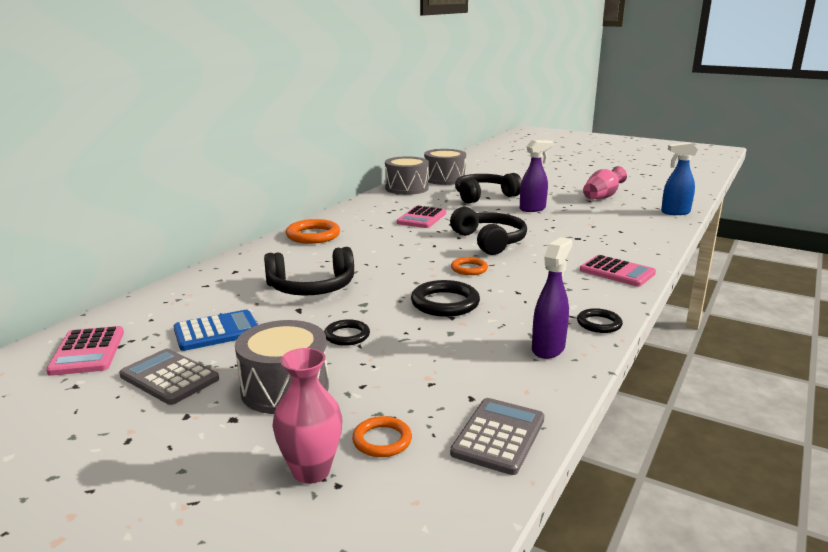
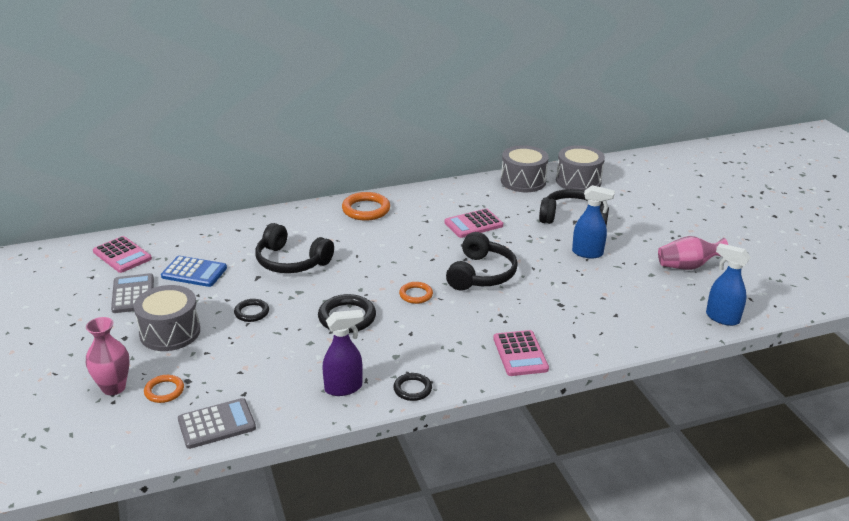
camera: 40 degrees right, 10 degrees up
(87, 352) = (122, 255): pink calculator -> pink calculator turned 75 degrees counterclockwise
(533, 209) = (588, 253): purple spray bottle -> blue spray bottle

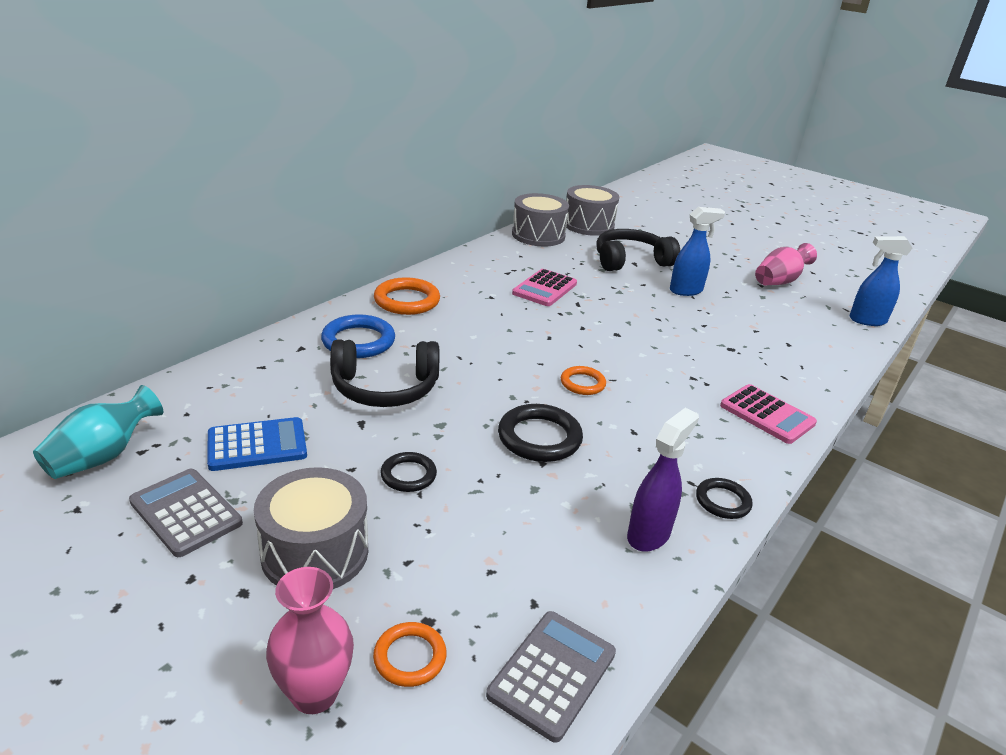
camera: 35 degrees left, 0 degrees up
(122, 255) = (103, 456): pink calculator -> turquoise vase
(307, 229) = (358, 341): none -> blue ring
(481, 274) = (619, 339): black headphones -> none

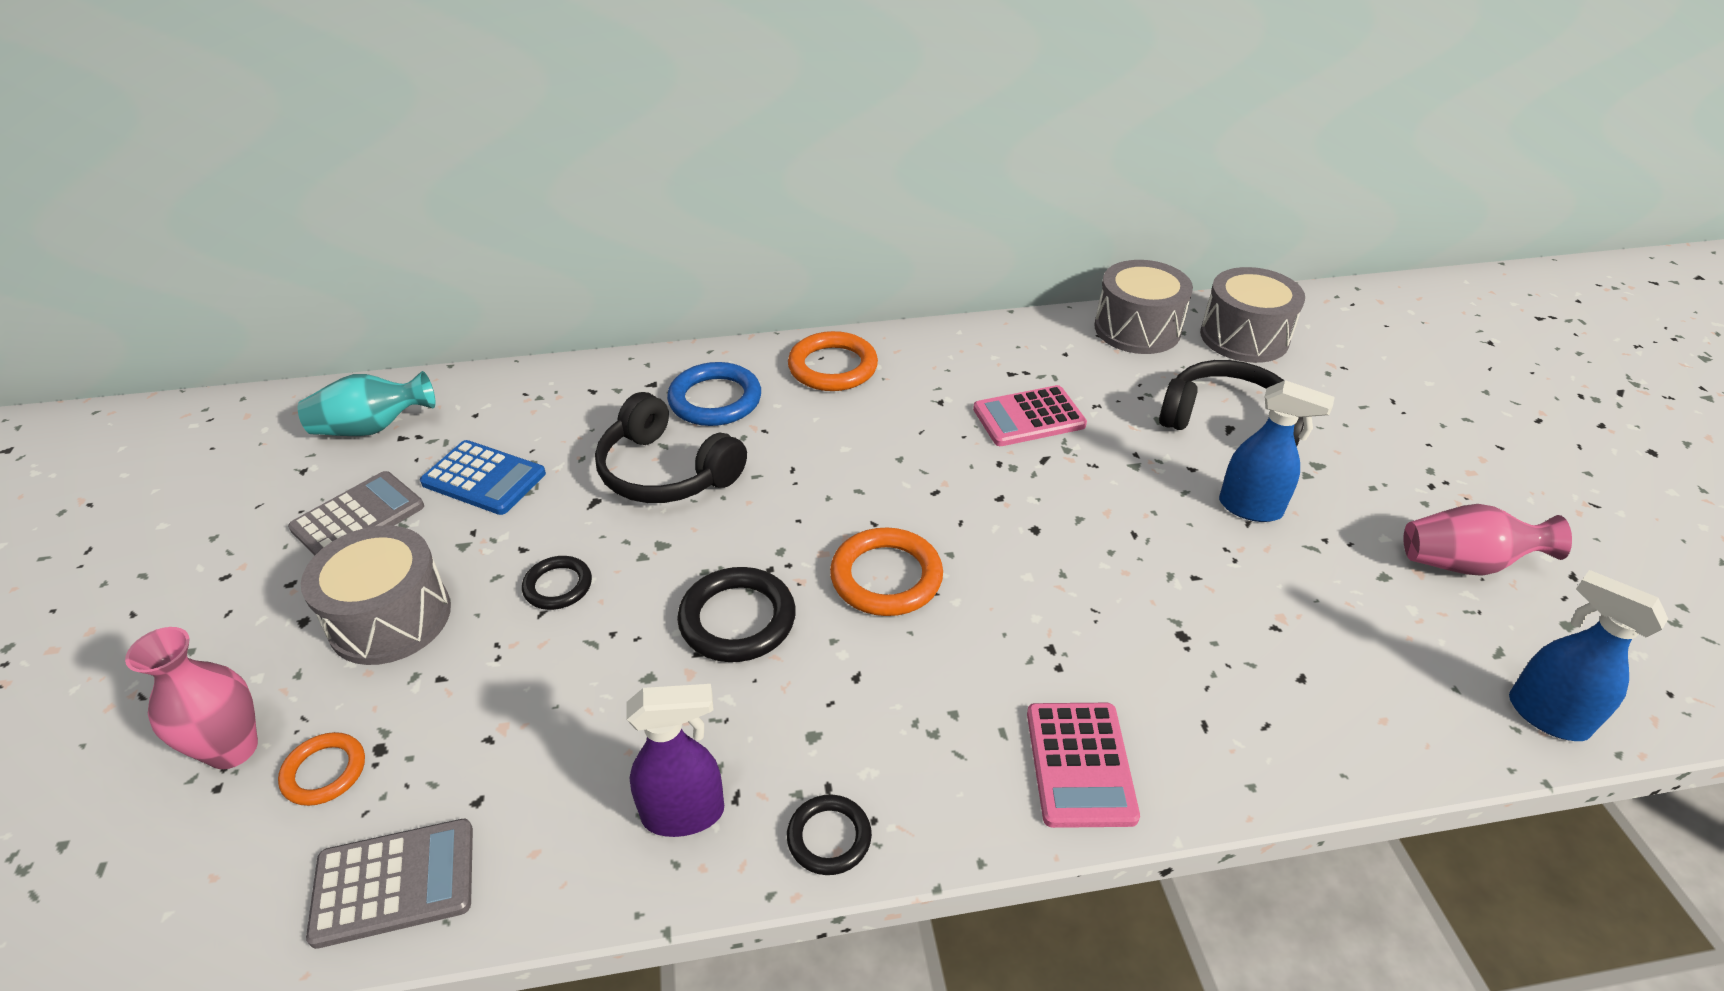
camera: 45 degrees right, 10 degrees up
(186, 512) = (358, 518): grey calculator -> grey calculator turned 45 degrees clockwise
(582, 383) = (886, 577): orange ring -> orange ring, size x1.66

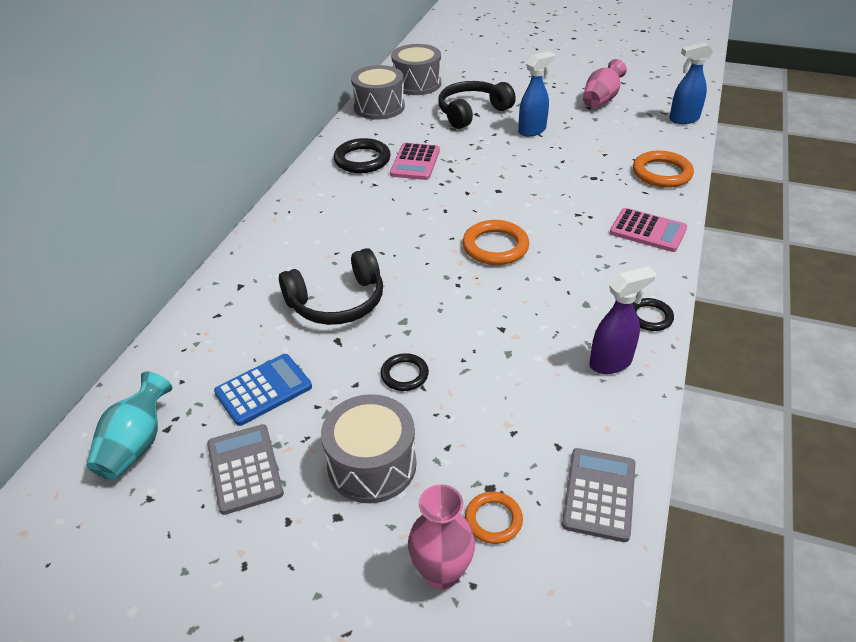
camera: 60 degrees left, 0 degrees up
(684, 814) = (611, 362): purple spray bottle -> purple spray bottle turned 45 degrees clockwise
(715, 400) = (286, 263): blue ring -> none
(737, 619) = (488, 307): black ring -> black ring (362, 160)
(833, 367) = (303, 210): orange ring -> orange ring (662, 173)

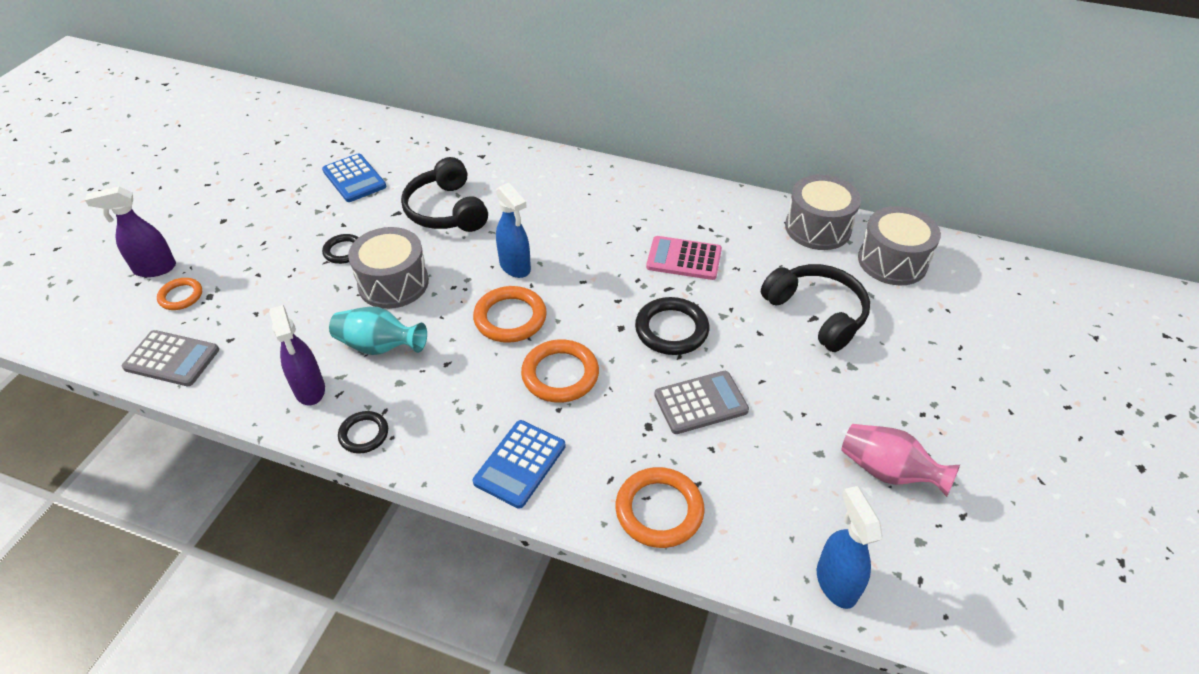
camera: 90 degrees right, 5 degrees up
(136, 444) = (324, 130): turquoise vase -> turquoise vase (379, 346)
(245, 469) = (282, 177): grey calculator -> grey calculator (700, 403)
(362, 160) = (688, 218): black ring -> black ring (671, 329)
(372, 465) = (259, 235): grey drum -> grey drum (393, 283)
(441, 572) = (154, 269): pink vase -> purple spray bottle
(532, 130) = (773, 373): blue spray bottle -> blue spray bottle (515, 267)
(555, 217) = (560, 374): none -> orange ring
(648, 231) = (520, 464): pink calculator -> blue calculator

